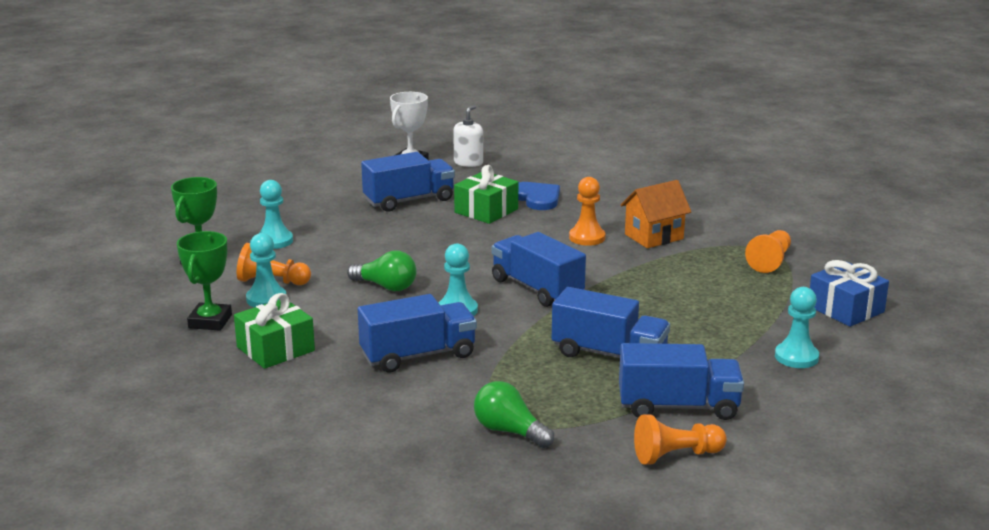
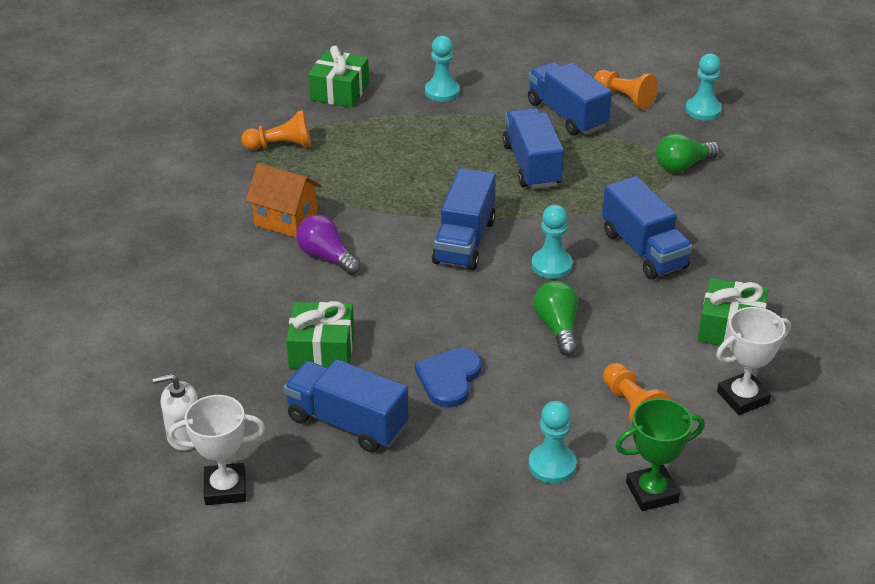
camera: 125 degrees left, 15 degrees up
(210, 321) = (743, 397): green trophy -> white trophy
(266, 299) = (666, 389): turquoise pawn -> turquoise pawn (703, 110)
(418, 355) = (644, 250): blue truck -> blue truck turned 150 degrees counterclockwise
(509, 431) = (682, 166): green light bulb -> green light bulb turned 60 degrees clockwise
(537, 198) = (253, 330): blue heart -> blue heart (449, 379)
(587, 237) = (326, 257): orange pawn -> purple light bulb
(845, 309) = (340, 92): blue gift -> green gift

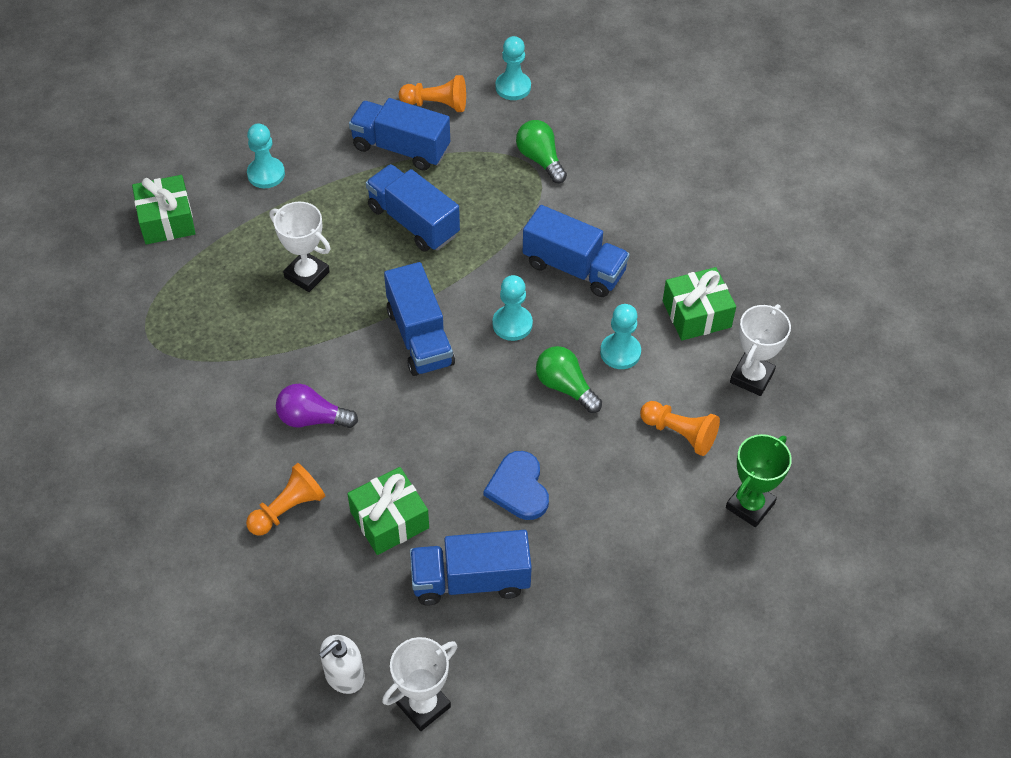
camera: 35 degrees left, 15 degrees up
(281, 146) = (163, 314): orange pawn -> orange pawn (288, 509)
(286, 220) = (240, 397): orange house -> none
(412, 165) = (307, 274): none -> white trophy
(552, 465) = (660, 524): turquoise pawn -> turquoise pawn (620, 352)
(682, 166) = (540, 159): green light bulb -> green light bulb turned 120 degrees clockwise

